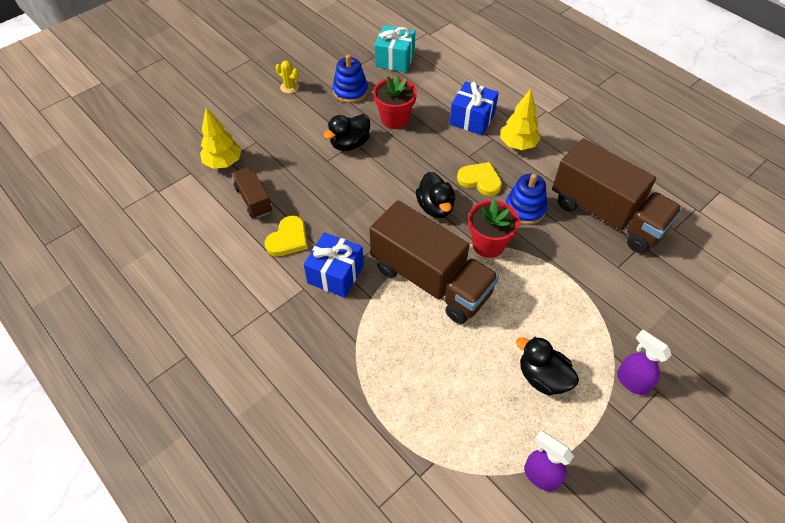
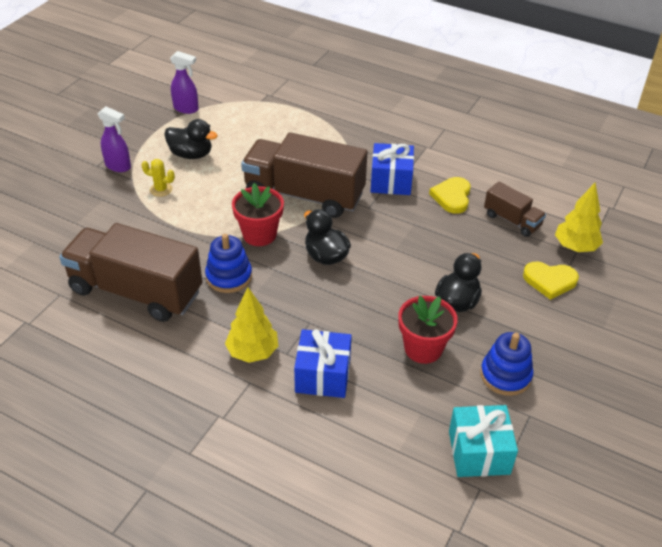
camera: 160 degrees right, 10 degrees down
(289, 87) = (588, 360): yellow cactus -> yellow cactus (161, 189)
(480, 180) = (287, 296): yellow heart -> yellow heart (550, 281)

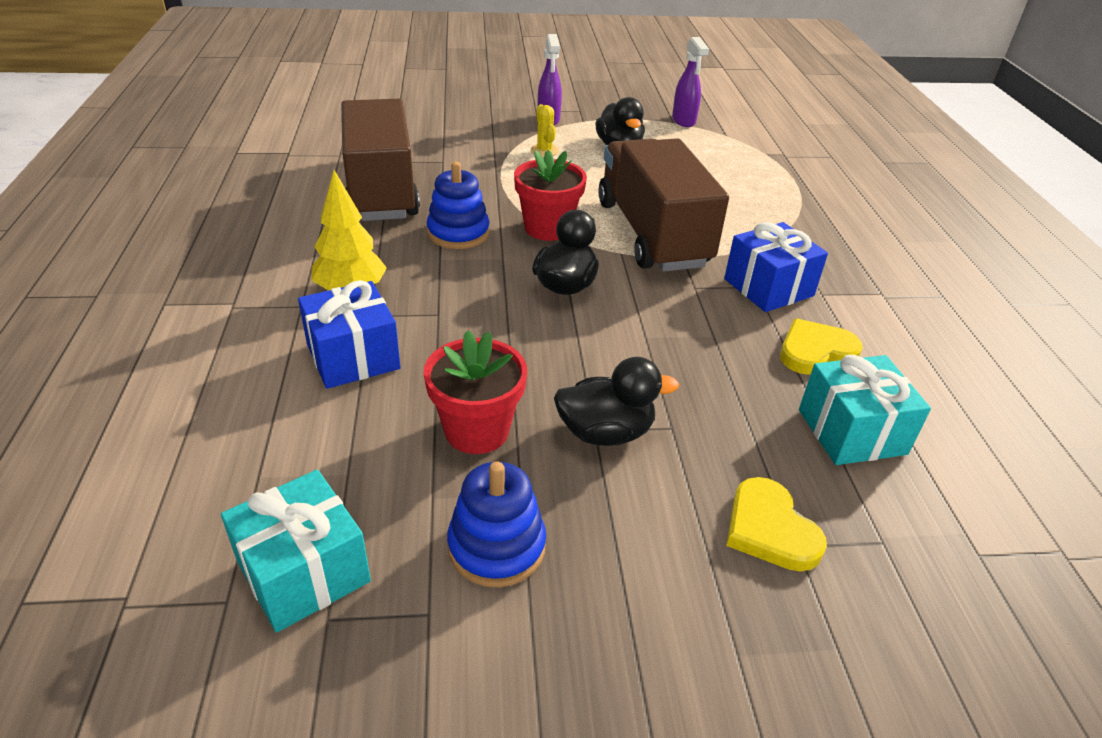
camera: 55 degrees right, 5 degrees down
(512, 220) = (851, 432): brown truck -> turquoise gift
(575, 247) = (893, 536): yellow tree -> none

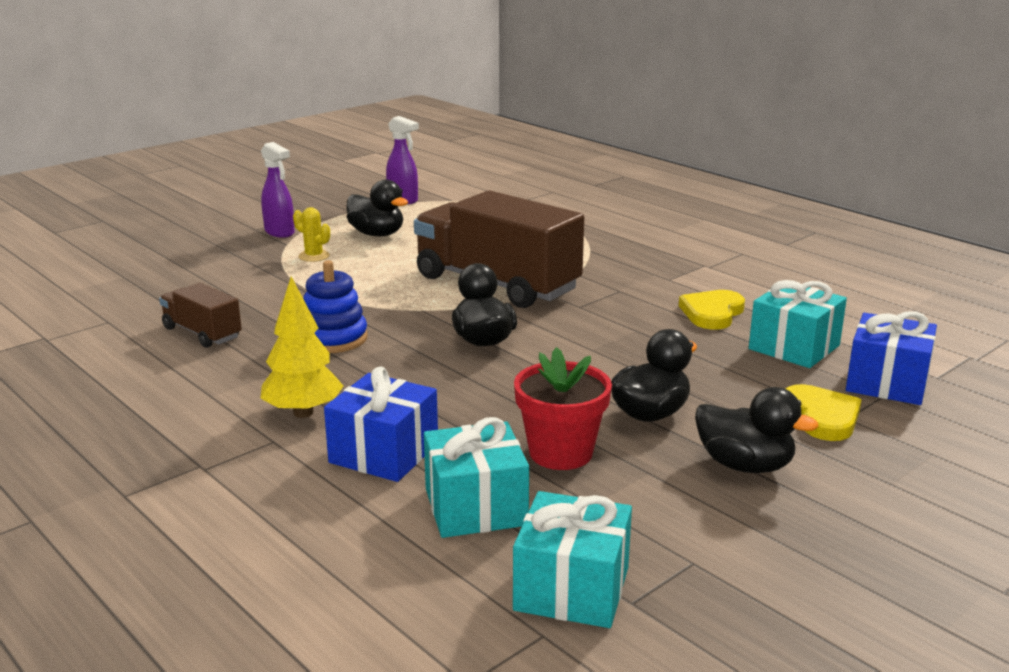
camera: 35 degrees left, 15 degrees down
(346, 445) = (476, 507): none -> turquoise gift
(381, 189) = (202, 333): brown truck -> brown truck, size x0.49
(496, 546) = (679, 506): blue stacking toy -> none
(547, 228) = (407, 309): red flower pot -> none
(615, 539) = (744, 465): none -> black duck
(768, 287) = (629, 288): blue gift -> blue gift (887, 383)
(770, 529) = (821, 416): yellow heart -> yellow heart turned 135 degrees counterclockwise

